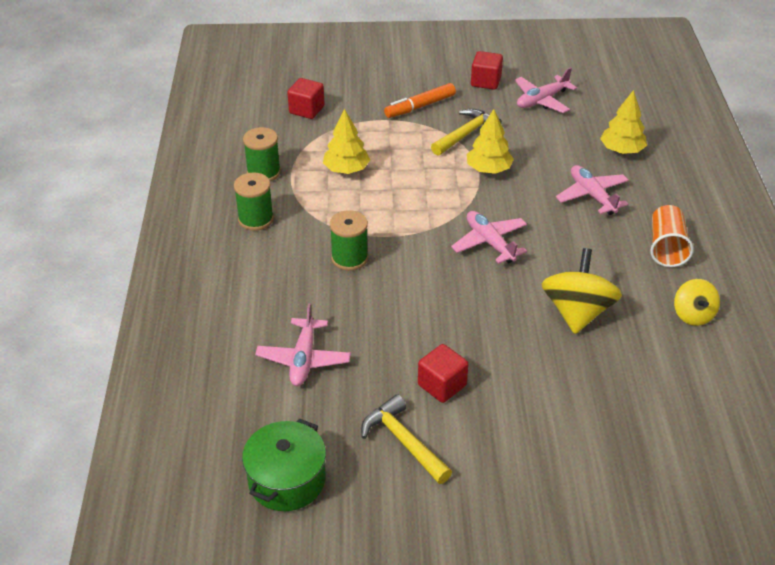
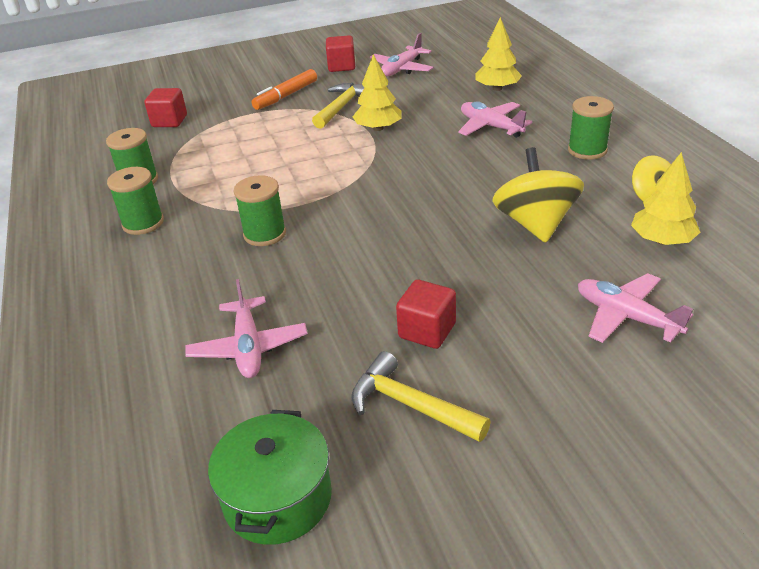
camera: 15 degrees left, 5 degrees down
(346, 169) = (230, 159): yellow tree -> yellow tree (662, 240)
(489, 243) = (411, 186): pink plane -> pink plane (626, 317)
(666, 247) = (587, 150): orange cup -> green spool

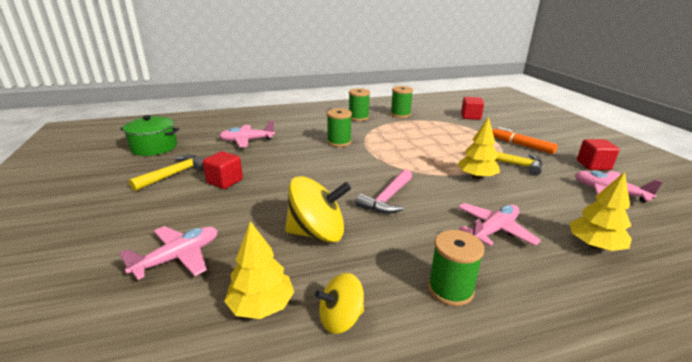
camera: 90 degrees right, 10 degrees down
(445, 183) = (387, 198): none -> pink hammer

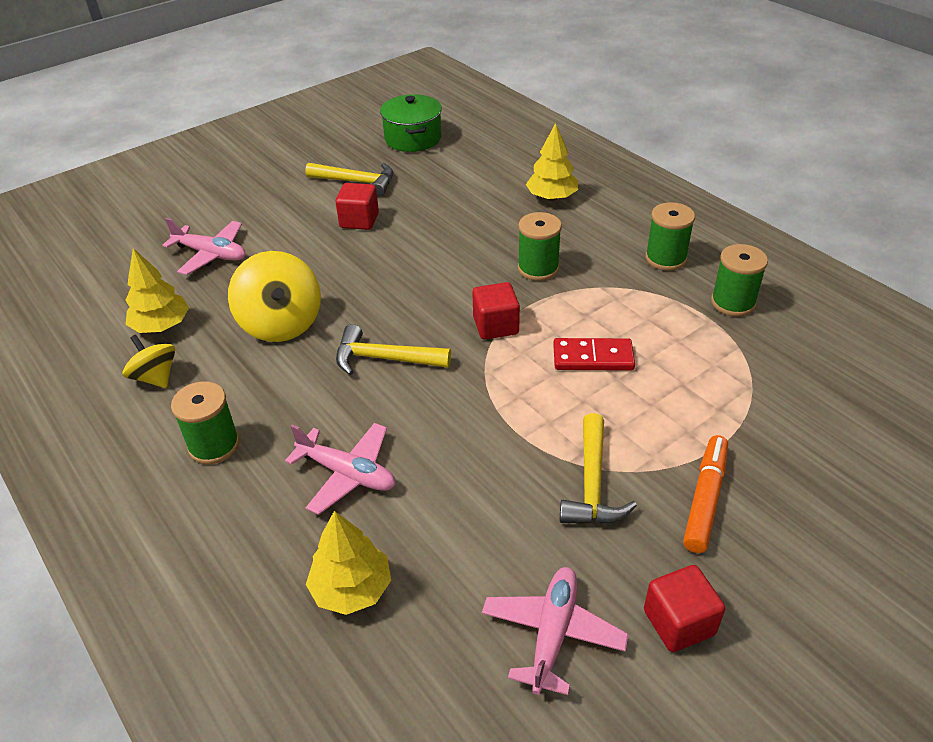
camera: 70 degrees right, 15 degrees up
(247, 141) = (481, 190): pink plane -> none
(387, 198) = (384, 358): pink hammer -> yellow hammer
(421, 145) = (593, 358): none -> red domino
(470, 117) = (821, 404): red cube -> red cube (495, 326)
(476, 176) = (508, 442): yellow tree -> yellow tree (551, 197)

